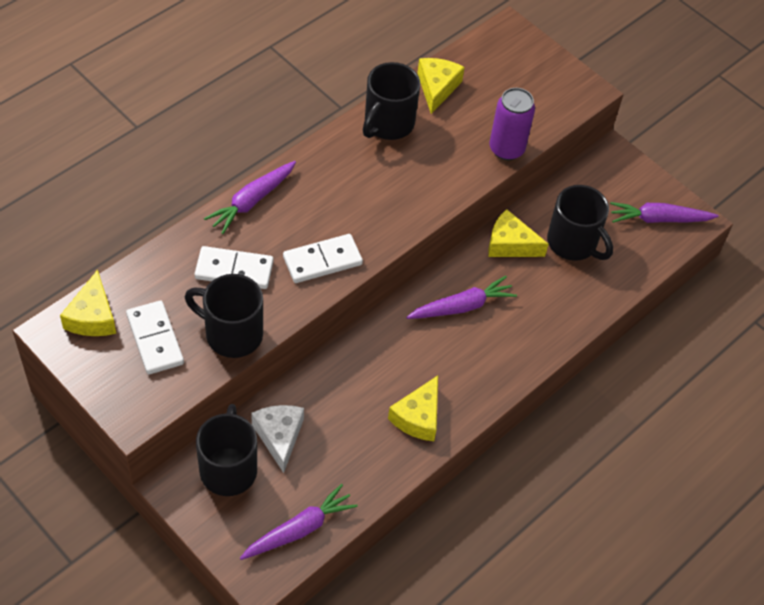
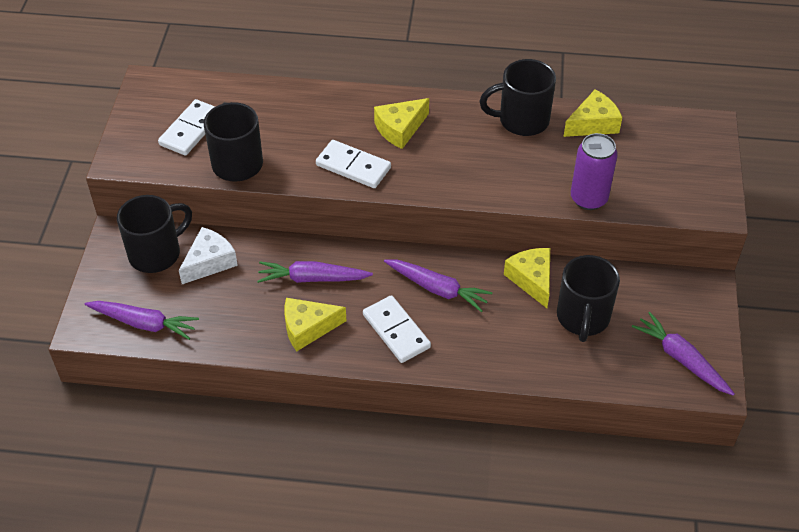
camera: 55 degrees right, 5 degrees down
(92, 317) = (177, 91): yellow cheese -> yellow cheese (400, 129)
(234, 270) = (291, 129): white domino -> white domino (396, 331)
(252, 201) = (361, 99): purple carrot -> purple carrot (313, 278)

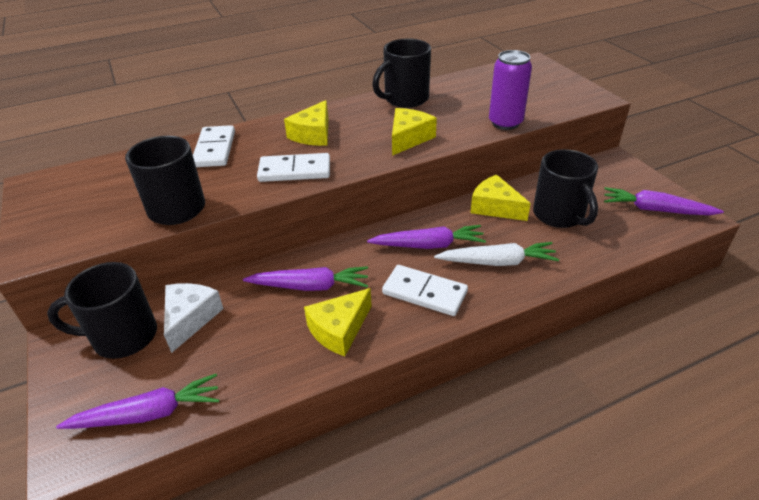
camera: 30 degrees left, 10 degrees down
(156, 253) = (123, 336): black mug -> black mug turned 120 degrees counterclockwise
(191, 130) = (106, 201): white domino -> white domino (215, 149)
(313, 278) = (309, 286): purple carrot -> purple carrot turned 150 degrees counterclockwise
(480, 334) = (497, 262): none -> white carrot
(593, 124) = (458, 85): yellow cheese -> yellow cheese (408, 138)

